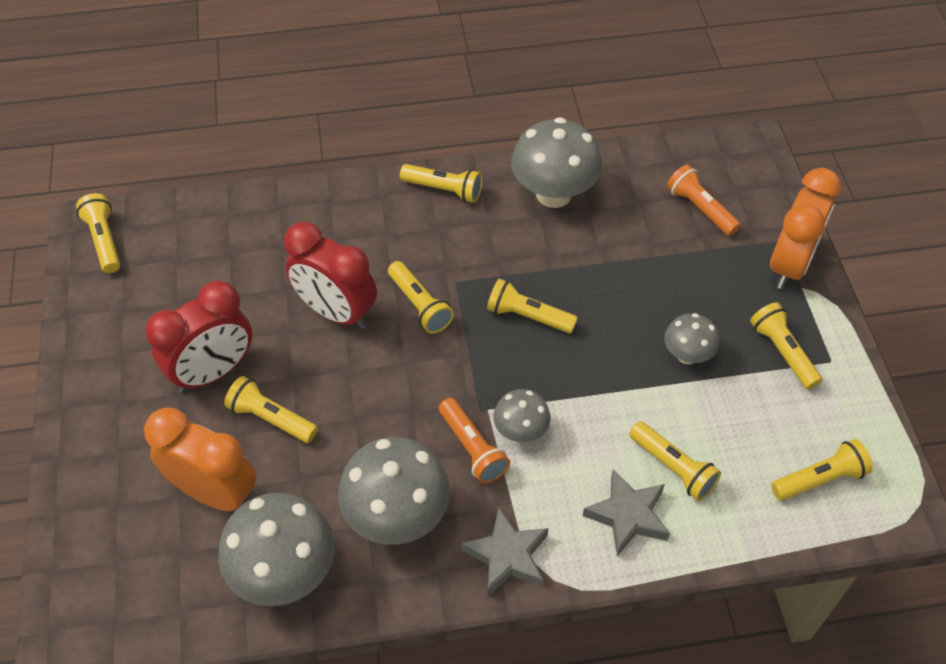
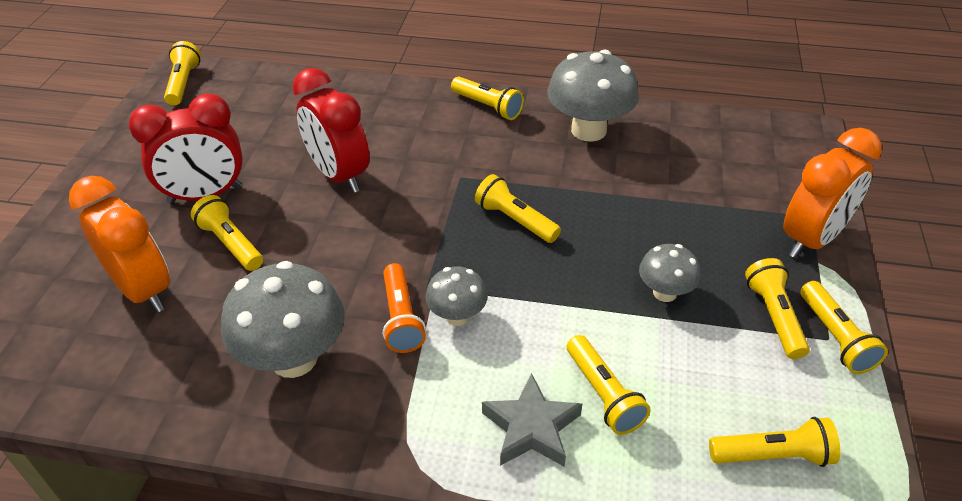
camera: 20 degrees right, 10 degrees down
(284, 573) = (159, 377): grey mushroom -> none
(420, 305) = (417, 188): yellow flashlight -> yellow flashlight (835, 337)
(507, 556) = (382, 428): grey star -> none
(700, 209) = (731, 171): orange flashlight -> none

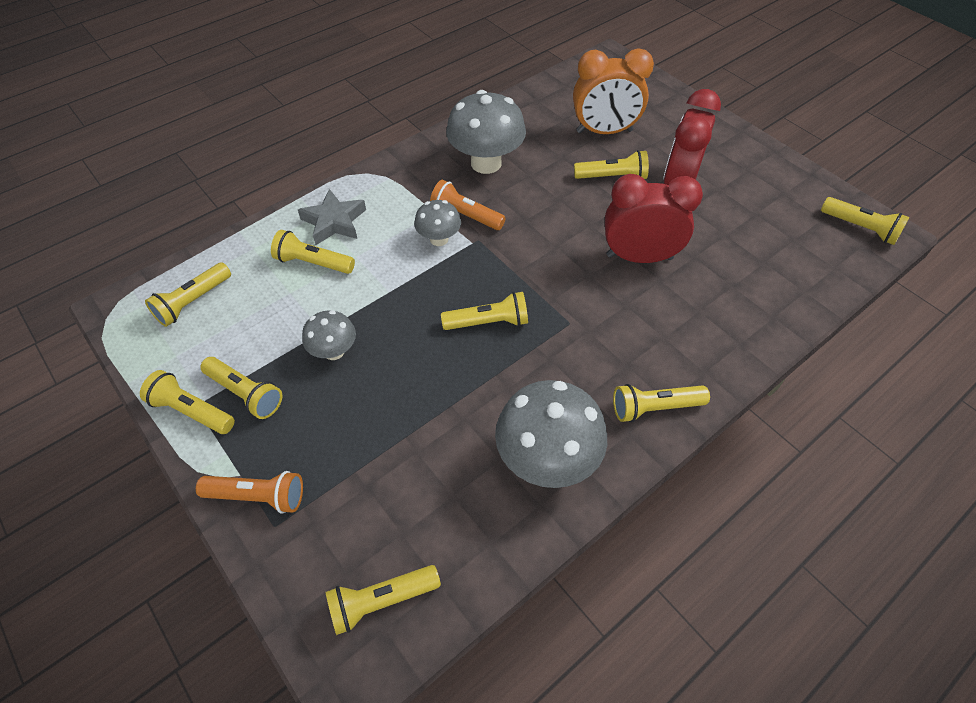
camera: 130 degrees right, 10 degrees up
(764, 143) = (381, 601): none -> yellow flashlight
(811, 239) = (258, 497): orange clock -> orange flashlight

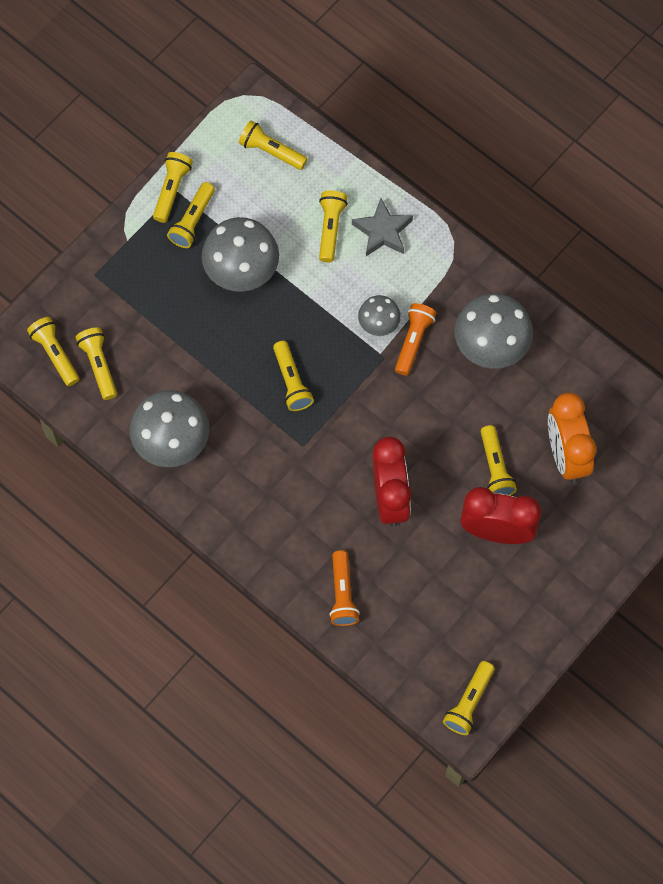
camera: 80 degrees right, 15 degrees up
(258, 497) = (113, 258): orange flashlight -> orange flashlight (342, 594)
(334, 351) = (241, 271): grey mushroom -> grey mushroom, size x1.83
(654, 408) = (230, 517): yellow flashlight -> yellow flashlight (99, 365)

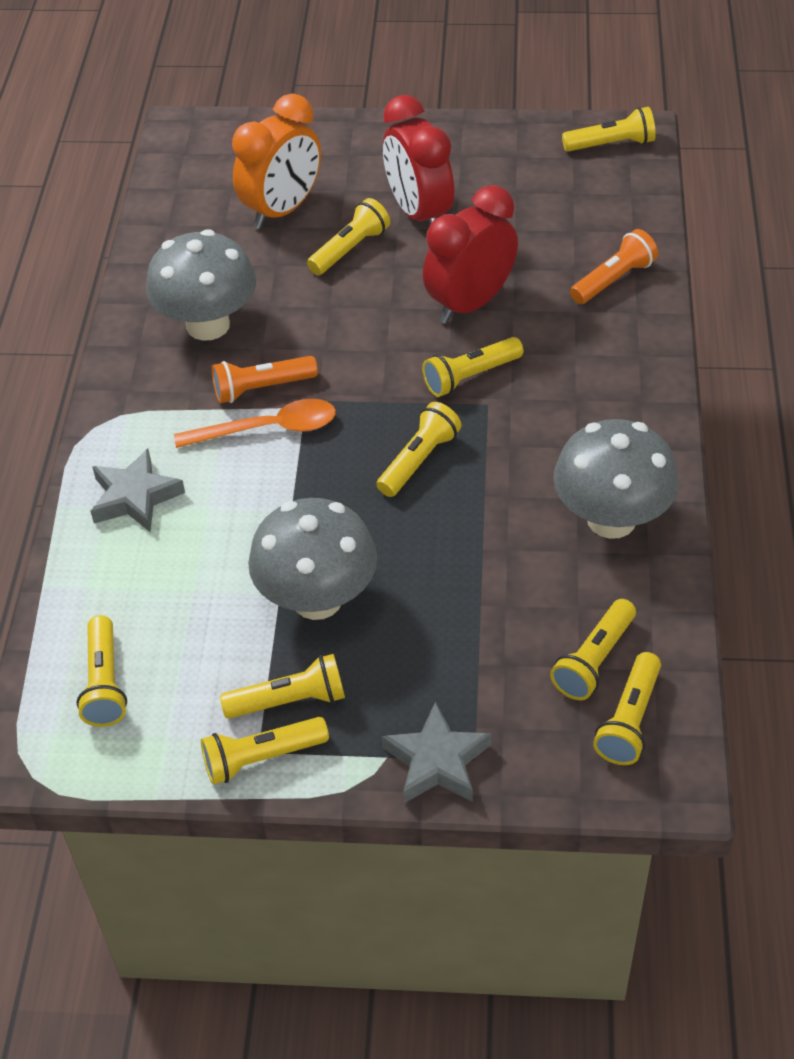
camera: 125 degrees left, 20 degrees down
(106, 259) = (437, 761): none -> grey star
(330, 228) = (174, 548): yellow flashlight -> yellow flashlight (470, 376)
(378, 324) = (268, 429): grey mushroom -> orange spoon

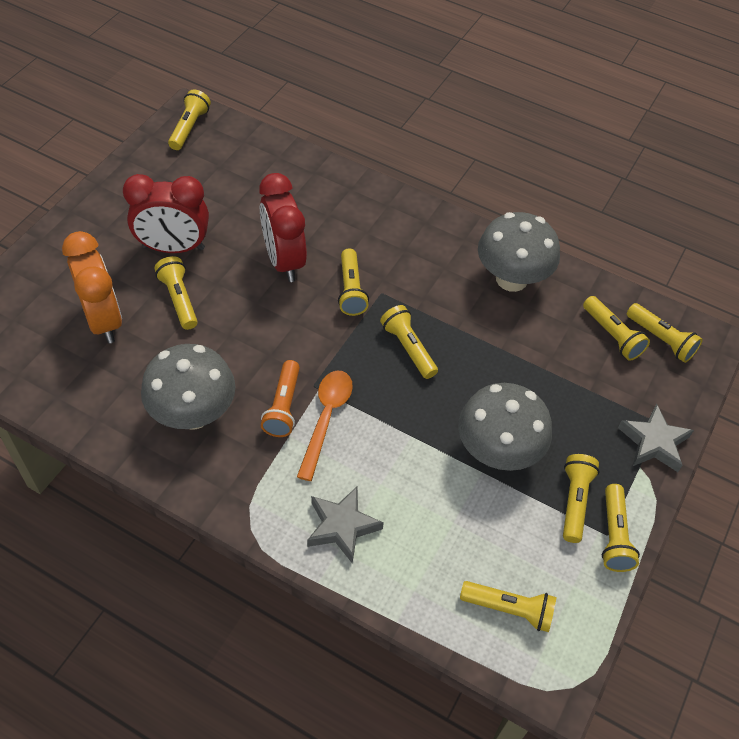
camera: 70 degrees left, 5 degrees up
(614, 280) = (315, 185): orange flashlight -> none

